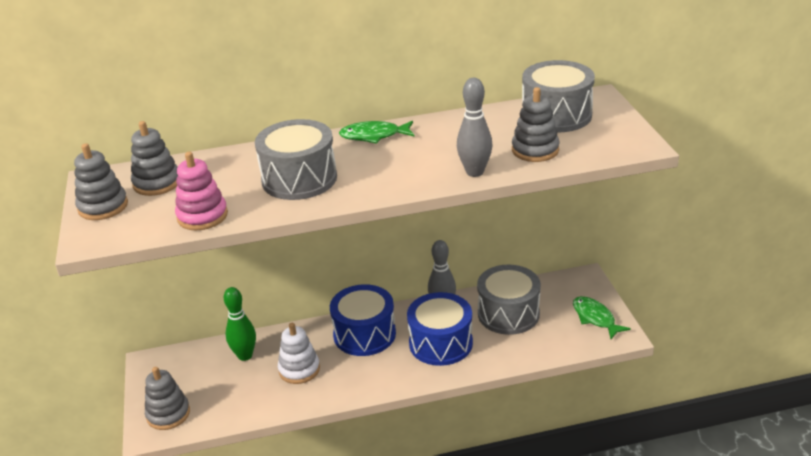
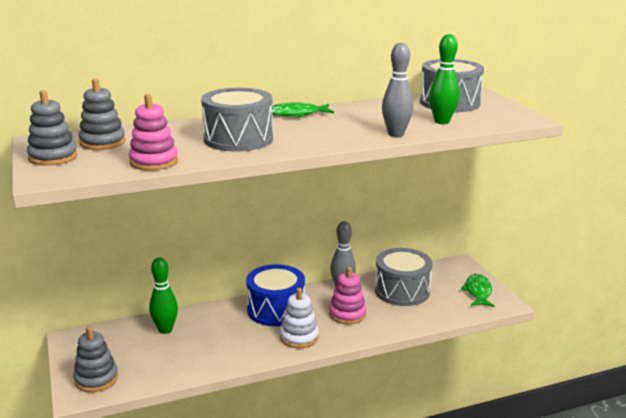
camera: 10 degrees left, 10 degrees down
(299, 369) = (220, 338): white stacking toy -> white stacking toy (299, 337)
(440, 343) = (347, 314): blue drum -> pink stacking toy
(535, 150) = (442, 121): grey stacking toy -> green bowling pin
(595, 318) = (478, 292): green fish -> green fish turned 45 degrees clockwise

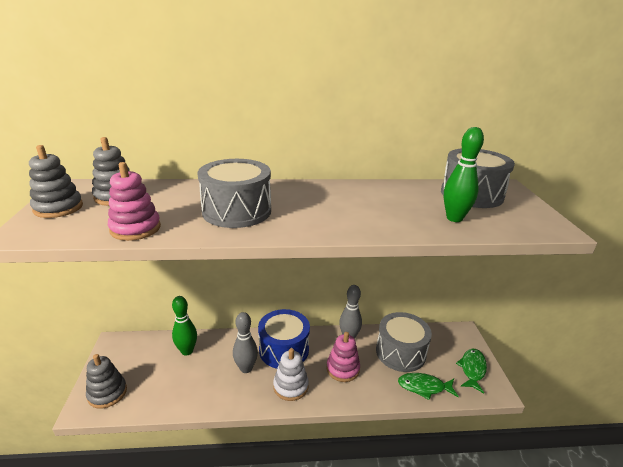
camera: 15 degrees right, 5 degrees up
(296, 114) = (312, 188): green fish -> green fish (424, 387)
(396, 134) = (397, 228): grey bowling pin -> grey bowling pin (246, 368)

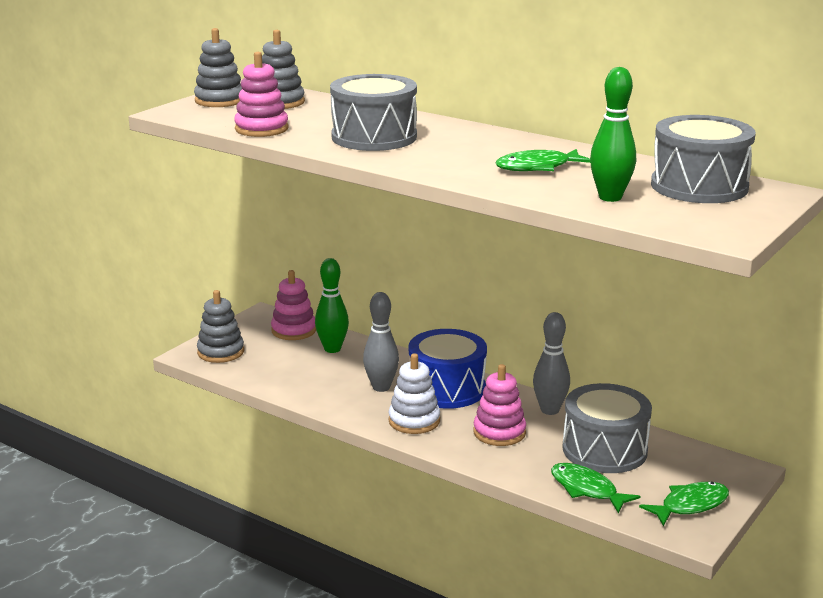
camera: 40 degrees right, 5 degrees down
(147, 347) = (294, 330): none -> pink stacking toy
(377, 206) = (537, 167): none -> green fish

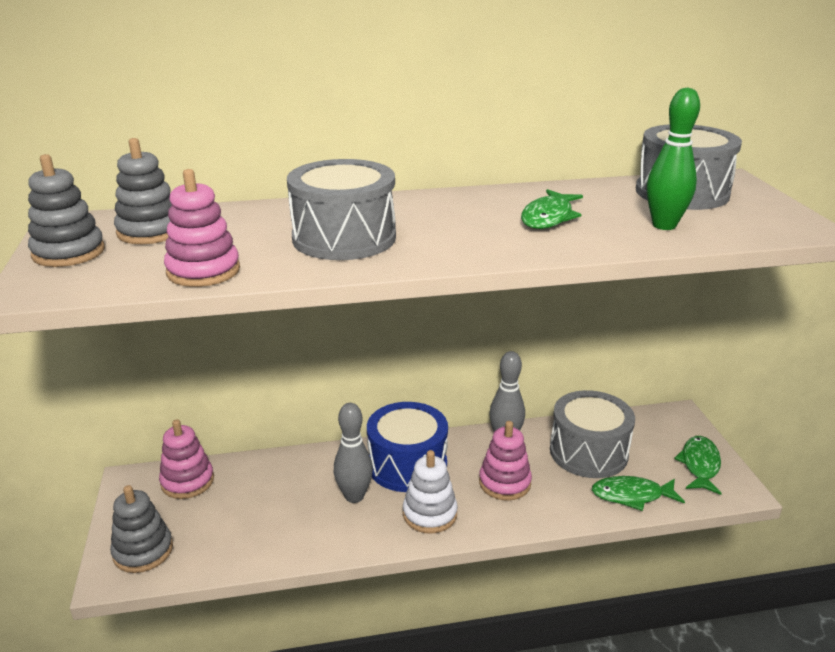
camera: 45 degrees left, 5 degrees up
(332, 349) = (254, 481): green bowling pin -> none

